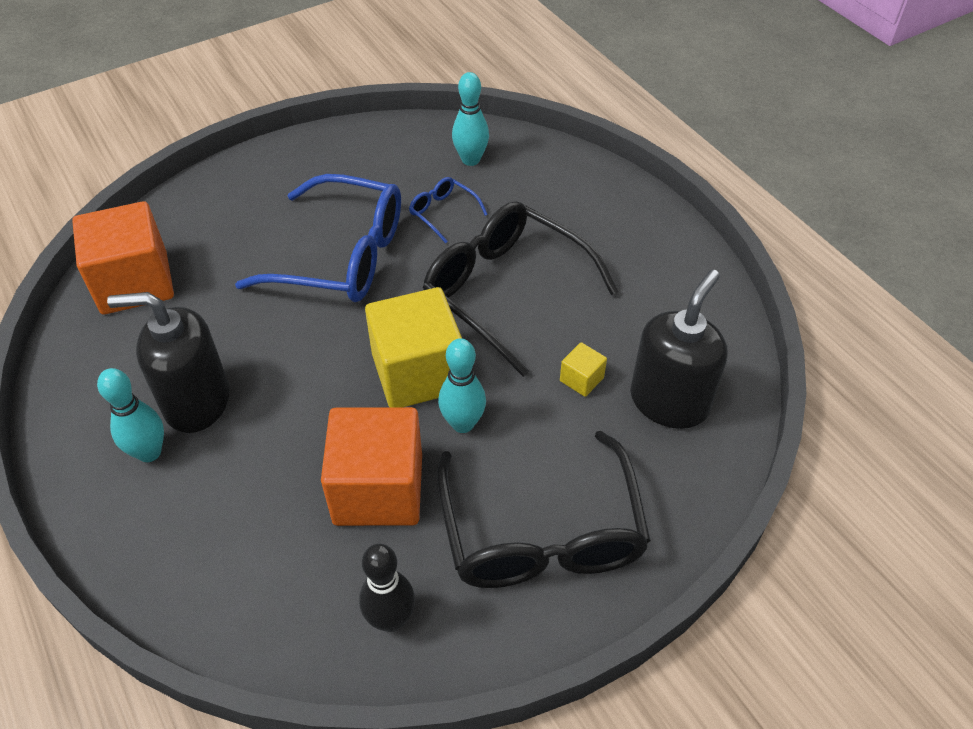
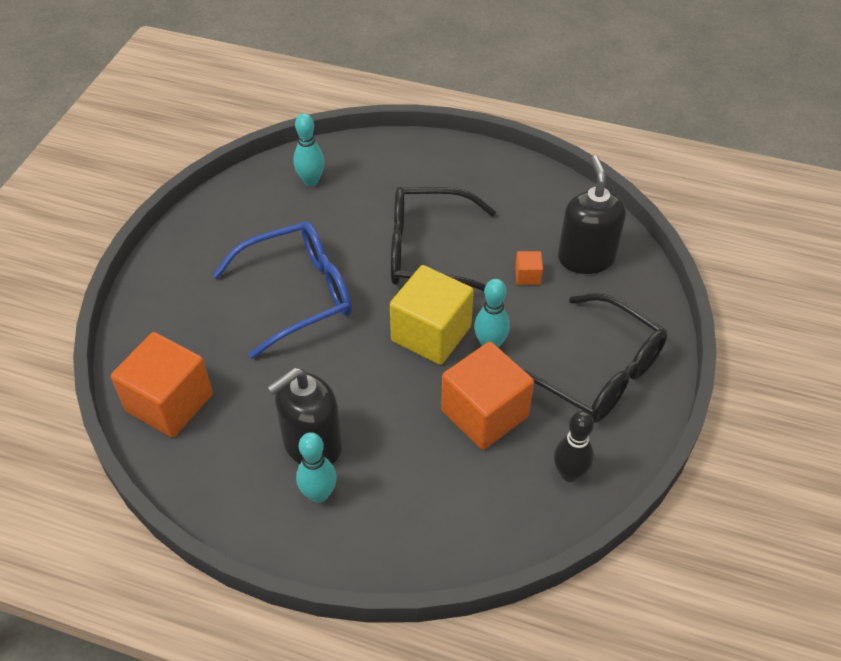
camera: 40 degrees left, 0 degrees up
(443, 213) = (333, 226): blue glasses -> none
(581, 379) = (527, 276): yellow cube -> orange cube

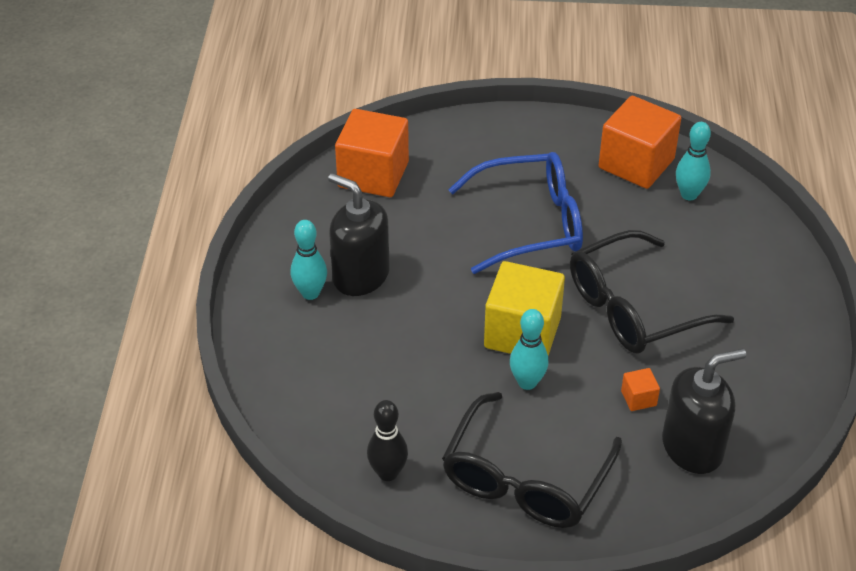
camera: 75 degrees right, 5 degrees down
(298, 294) = (530, 223): blue glasses -> blue glasses turned 60 degrees counterclockwise
(428, 252) = (633, 308): black glasses -> black glasses turned 105 degrees counterclockwise
(484, 413) = (437, 393): orange cube -> orange cube (636, 163)

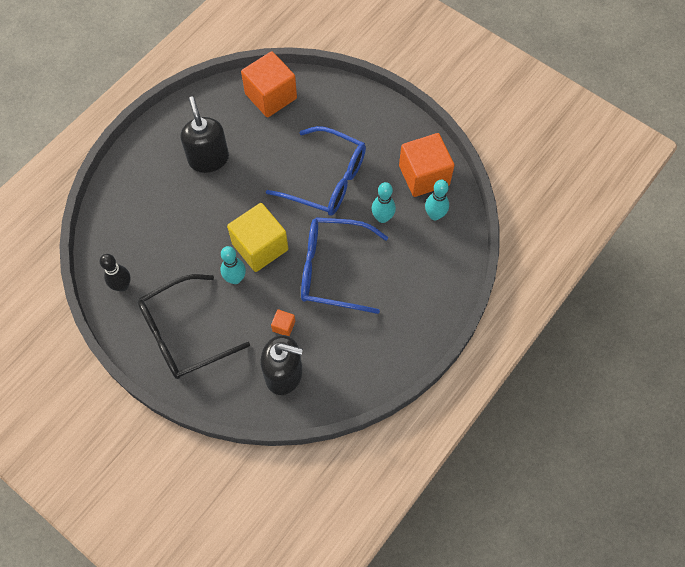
camera: 35 degrees right, 20 degrees up
(310, 293) = (175, 154): turquoise bowling pin -> turquoise bowling pin (382, 218)
(633, 308) = (333, 269): black glasses -> blue glasses

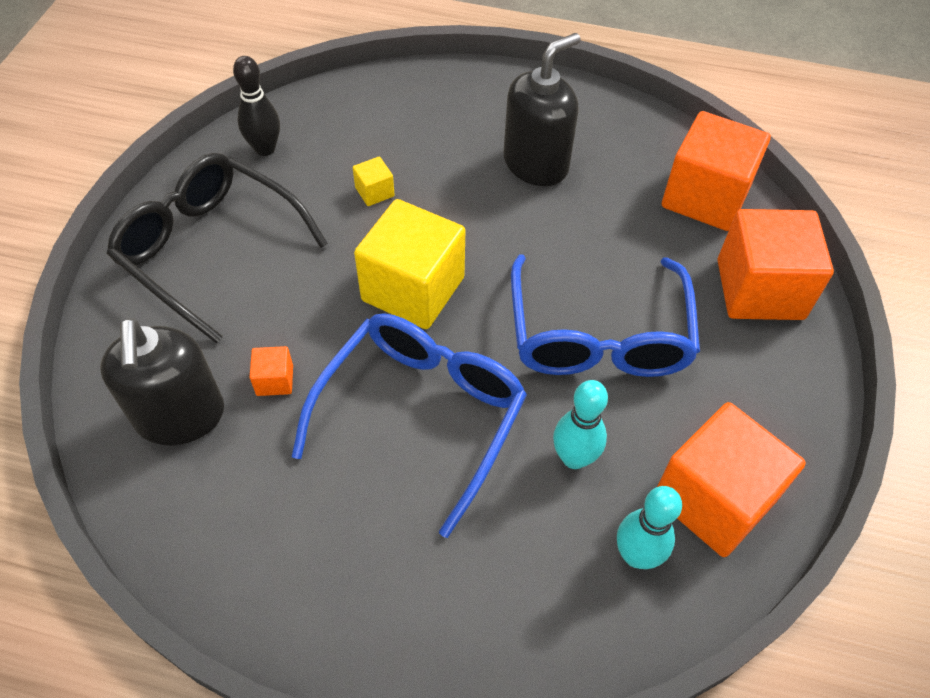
camera: 65 degrees right, 10 degrees down
(186, 241) = (374, 192): none -> yellow cube
(235, 278) = (337, 278): turquoise bowling pin -> none
(333, 269) = (421, 414): blue glasses -> blue glasses turned 45 degrees clockwise
(334, 104) = (759, 289): none -> orange cube

